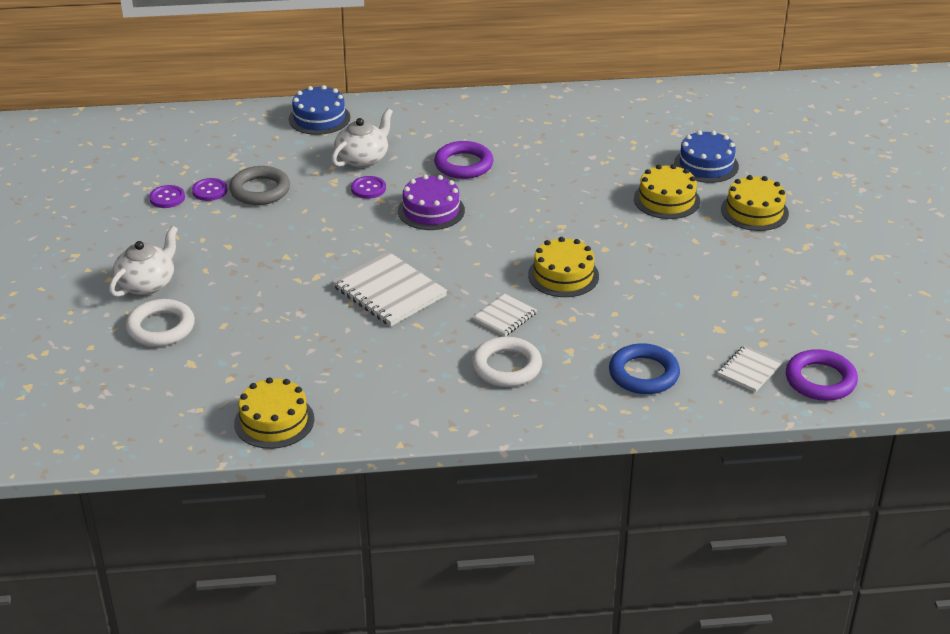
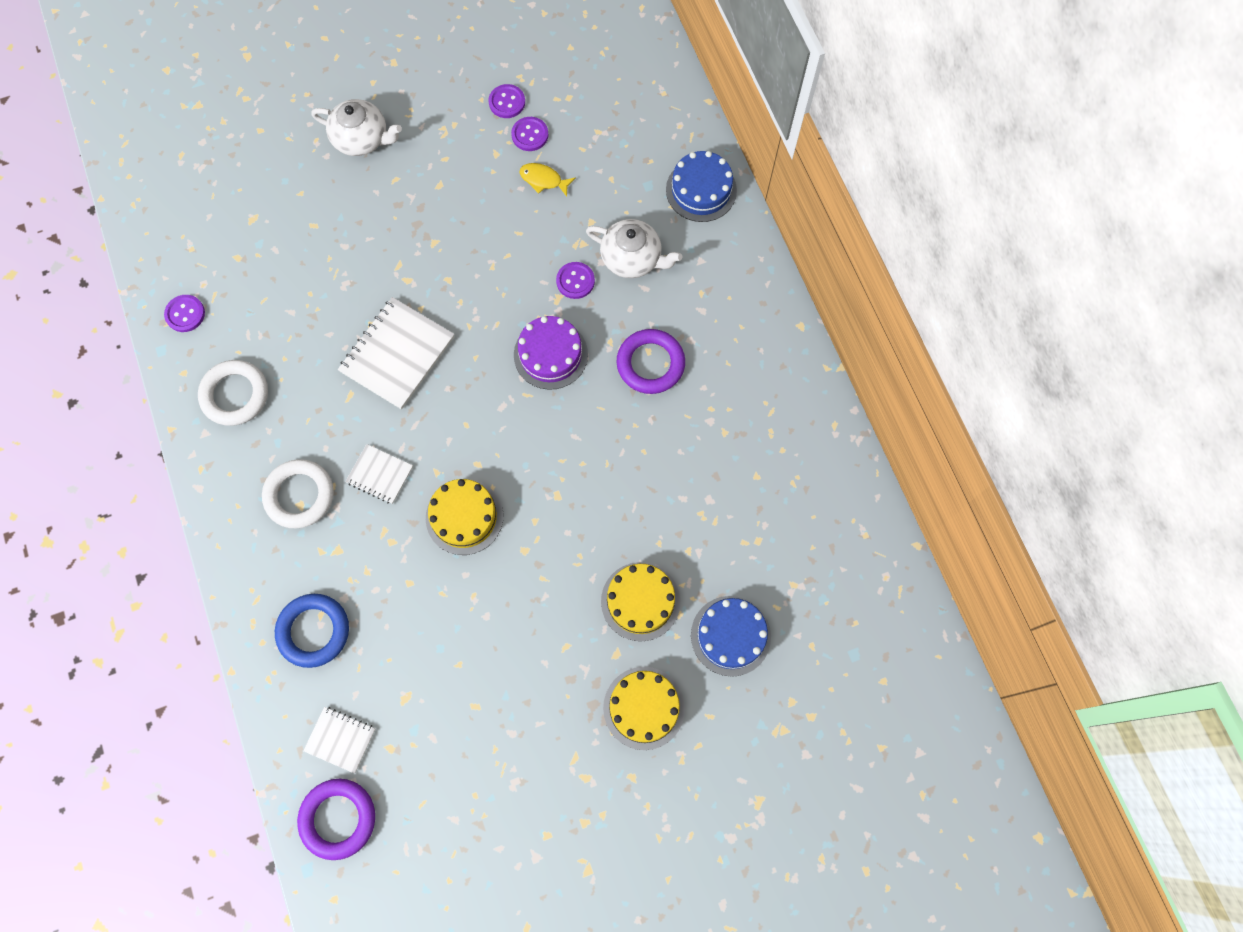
camera: 75 degrees right, 35 degrees up
(161, 328) = (298, 175): white ring -> white ring (235, 395)
(260, 190) = (543, 180): grey ring -> yellow fish
(274, 421) = (185, 314): yellow cake -> purple button

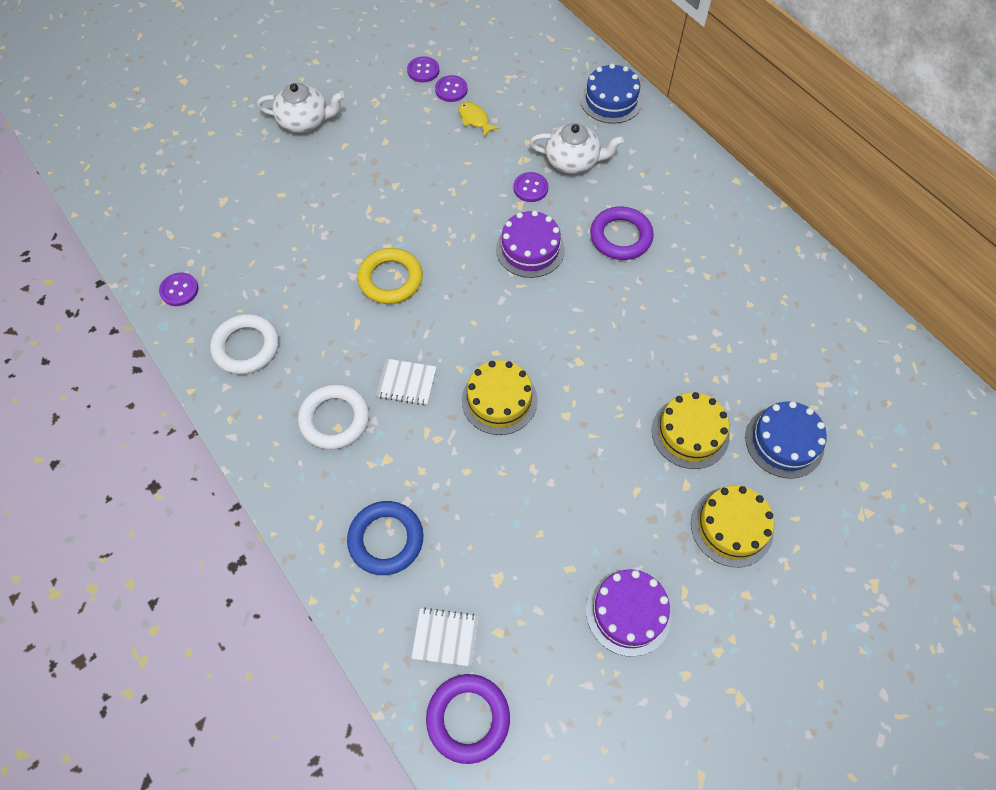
camera: 15 degrees left, 10 degrees down
(397, 354) = (391, 279): white notebook -> yellow ring
(515, 762) = (628, 612): none -> purple cake
(543, 180) = (475, 119): yellow fish -> yellow fish turned 45 degrees clockwise

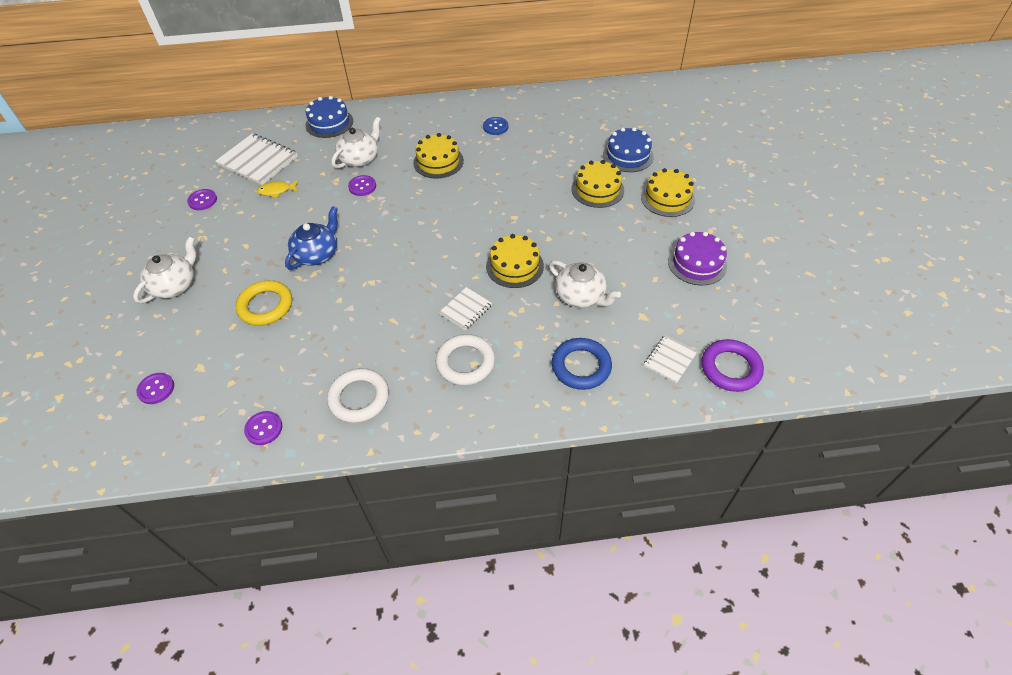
camera: 60 degrees left, 10 degrees down
(391, 279) = (372, 287): yellow ring -> yellow ring (265, 306)
(408, 206) = (317, 254): none -> blue teapot
(451, 90) = (237, 193): purple button -> purple button (156, 389)
(492, 493) = (581, 296): none -> white teapot
(508, 77) = (258, 161): none -> white notebook
(530, 249) = (410, 206): purple cake -> none
(621, 237) = (438, 161): purple ring -> yellow cake
(727, 263) = (495, 127): none -> blue button

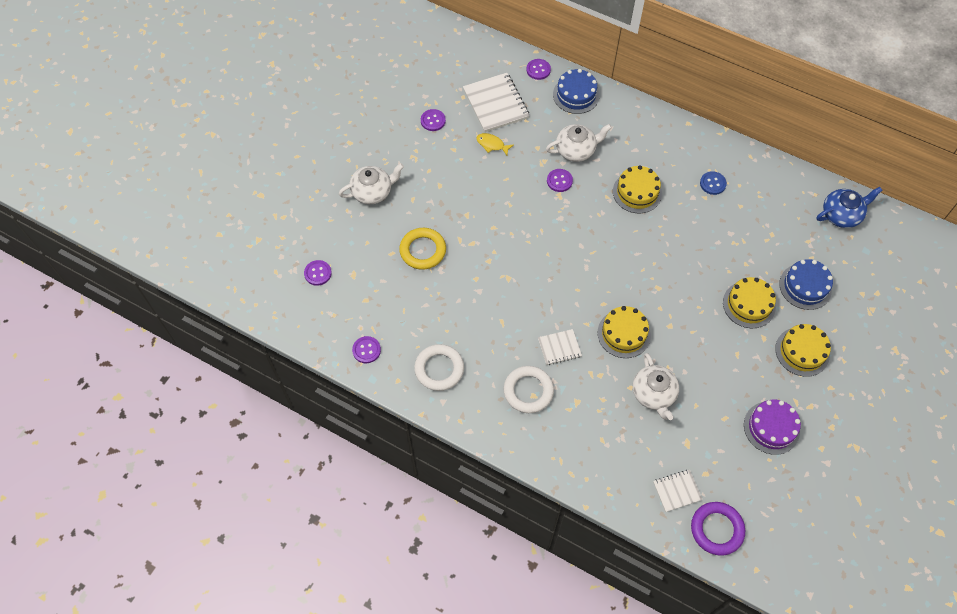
camera: 35 degrees right, 10 degrees up
(281, 121) = (538, 70): none -> purple button
(317, 254) = (485, 226): blue teapot -> blue teapot (841, 215)
(581, 366) = (607, 450): blue ring -> none

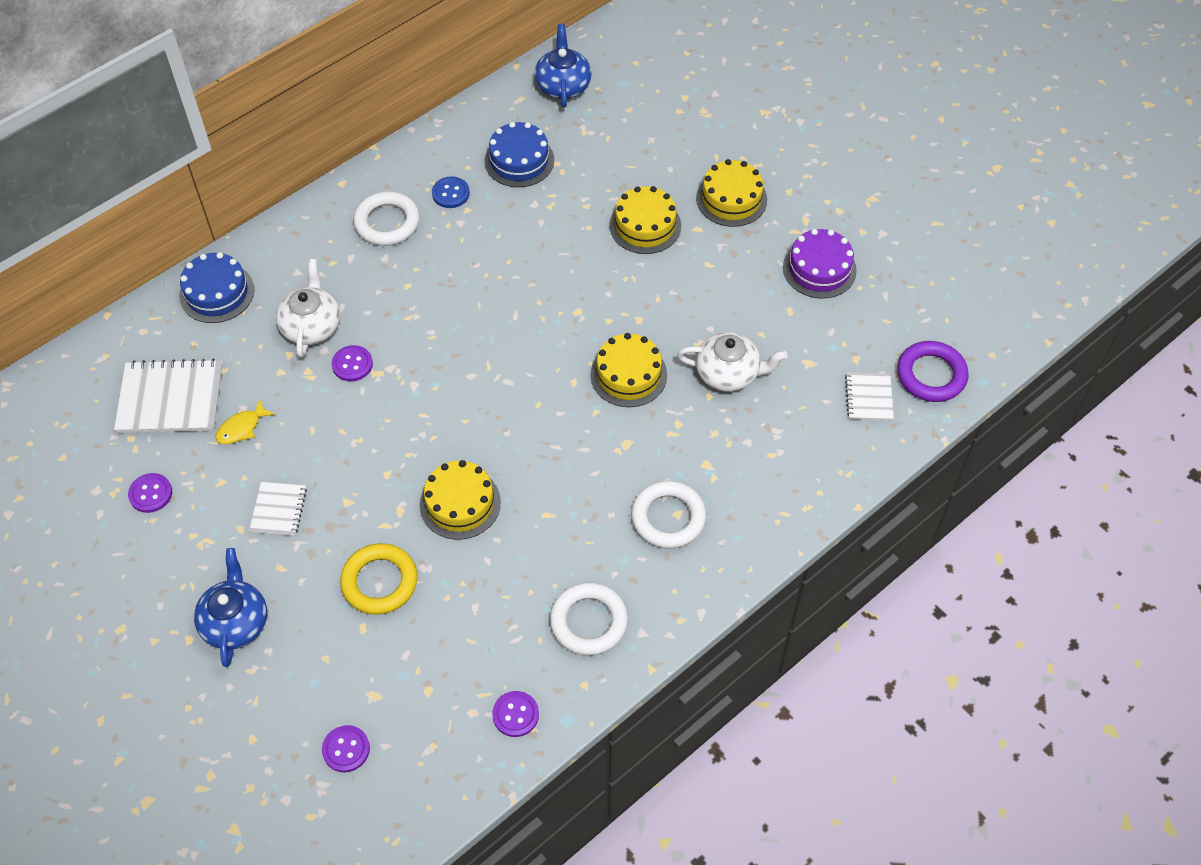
camera: 70 degrees left, 5 degrees down
(372, 192) = (235, 622): white teapot -> blue teapot
(538, 70) = (143, 323): purple button -> none
(559, 347) = (618, 457): white notebook -> white notebook (278, 510)
(637, 192) = (420, 280): yellow cake -> yellow cake (460, 503)
(671, 158) = (387, 222): none -> white ring
(805, 286) = (645, 160): blue cake -> blue cake (519, 160)

